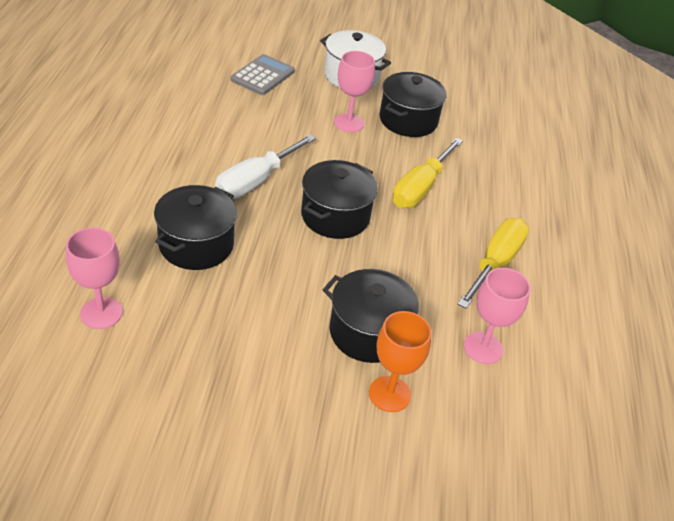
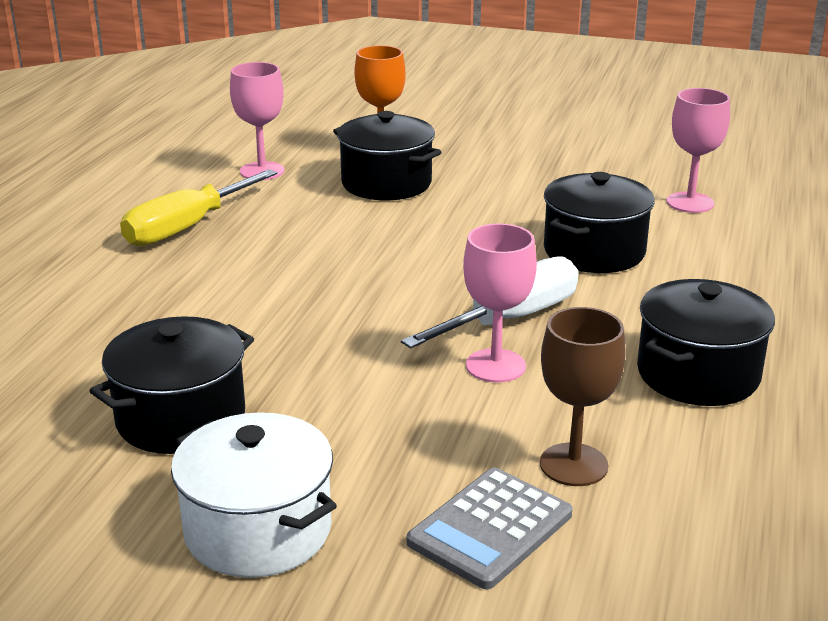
camera: 165 degrees left, 15 degrees down
(227, 99) = (573, 465): none -> brown goblet
(335, 216) = (392, 276): black pot -> black pot (698, 374)
(349, 123) = (314, 412): pink goblet -> pink goblet (495, 366)
(420, 188) = (235, 306): yellow screwdriver -> none

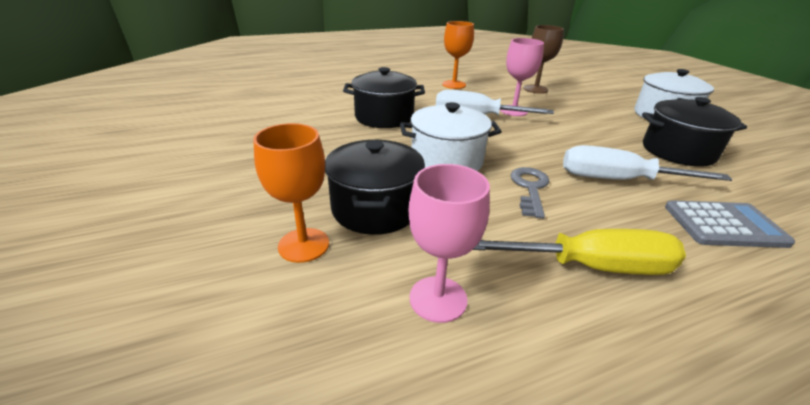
camera: 130 degrees left, 5 degrees up
(227, 316) = (617, 180): none -> white screwdriver
(300, 258) = (530, 188): none -> grey key
(417, 242) = (446, 161): none -> white pot
(490, 528) = (583, 91): grey calculator -> grey calculator (724, 225)
(690, 202) = (291, 110): pink goblet -> none
(698, 374) = (454, 85): black pot -> orange goblet

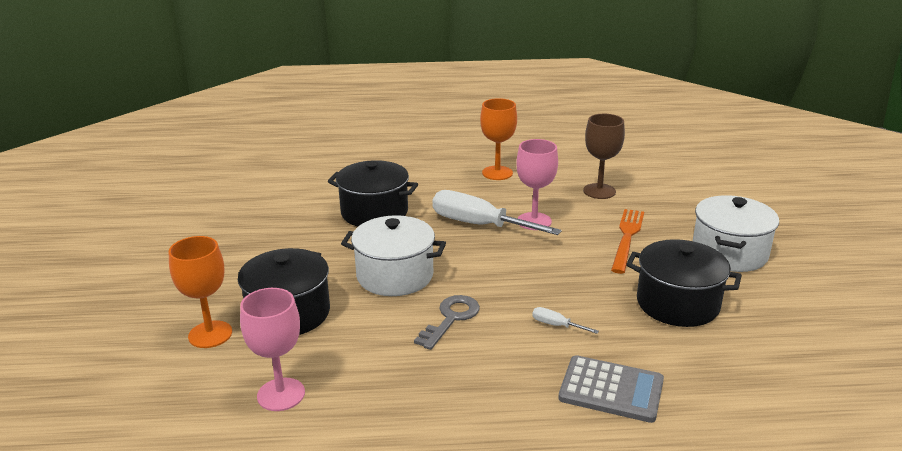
camera: 20 degrees right, 5 degrees down
(588, 114) = (627, 238): none -> orange fork
(592, 267) = (430, 398): yellow screwdriver -> none
(617, 180) = (556, 325): white screwdriver -> white screwdriver, size x0.41

